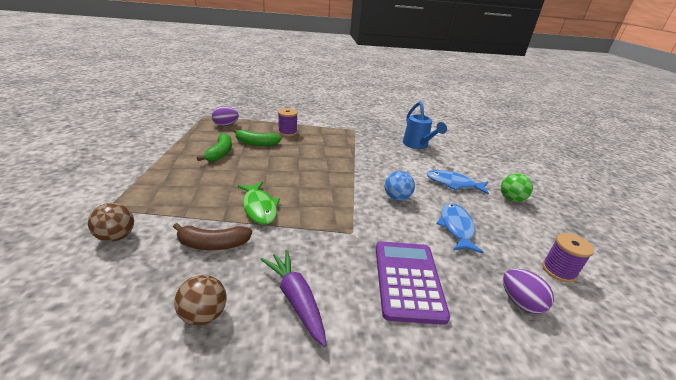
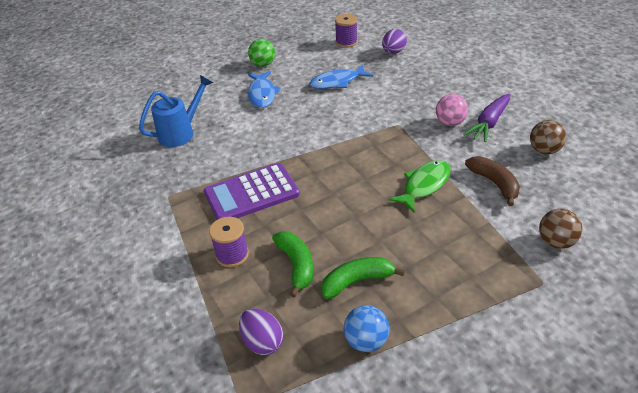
camera: 110 degrees left, 10 degrees up
(325, 267) = (450, 123): none -> pink ball
(397, 198) = (322, 117): blue ball -> blue ball (366, 341)
(408, 280) = (421, 89): purple calculator -> purple calculator (251, 193)

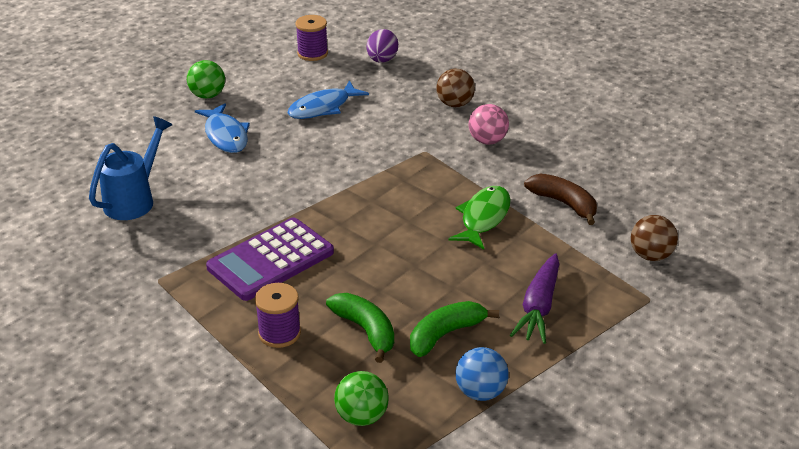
camera: 20 degrees left, 5 degrees down
(262, 342) = (362, 417): purple egg -> green ball
(489, 123) = (535, 135): purple carrot -> purple carrot (539, 307)
(544, 150) = (608, 158): brown ball -> brown ball (455, 104)

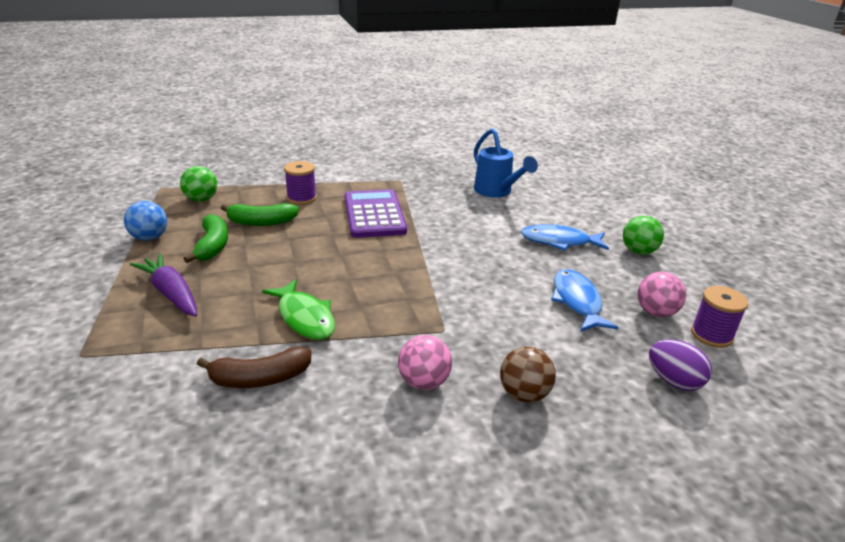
camera: 120 degrees right, 5 degrees down
(304, 75) = (655, 312): none -> pink ball
(651, 255) = (115, 392): brown ball -> none

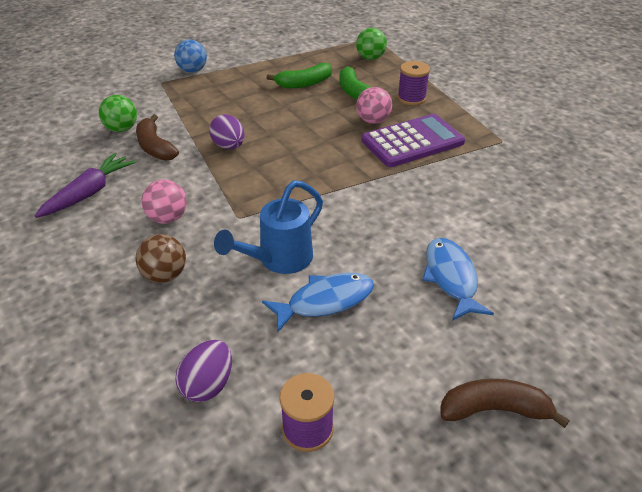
camera: 75 degrees right, 10 degrees up
(150, 238) = (299, 58): blue ball -> blue ball (192, 71)
(171, 293) = (235, 88): purple carrot -> purple carrot (89, 193)
(304, 317) = (229, 146): green fish -> purple egg
(496, 192) = (540, 212): blue watering can -> blue watering can (278, 260)
(638, 251) = (478, 357): green ball -> green ball (122, 129)
(655, 312) = (334, 372): pink ball -> pink ball (373, 121)
(683, 258) = (494, 409): none -> brown banana

